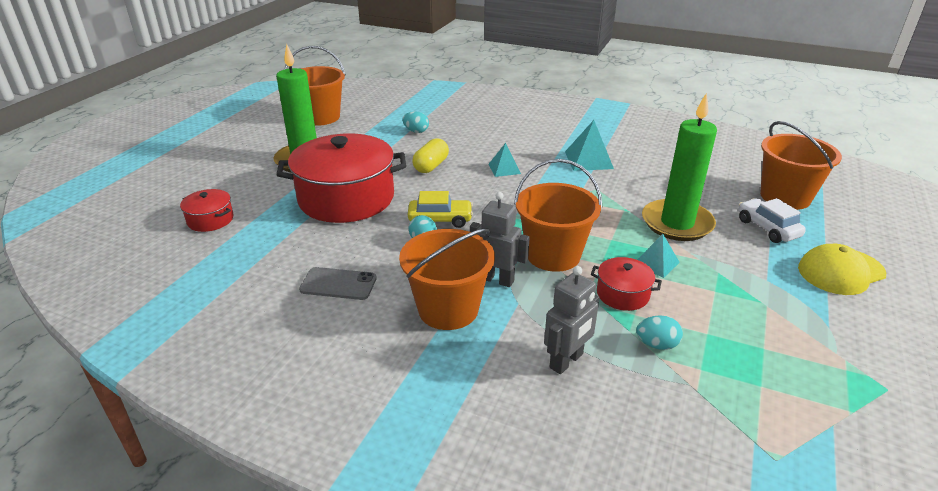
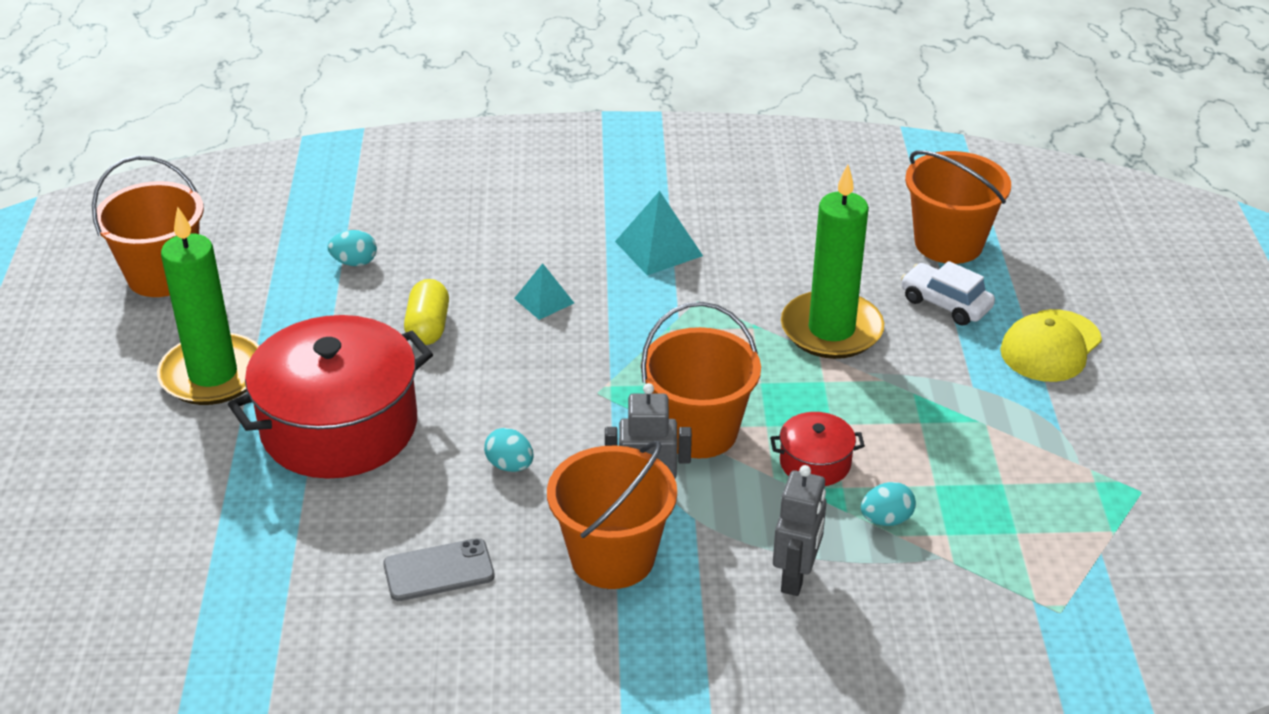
camera: 25 degrees left, 5 degrees up
(210, 220) = (152, 531): red pot -> none
(440, 220) = (509, 422): yellow car -> none
(656, 263) = (834, 402): turquoise pyramid -> none

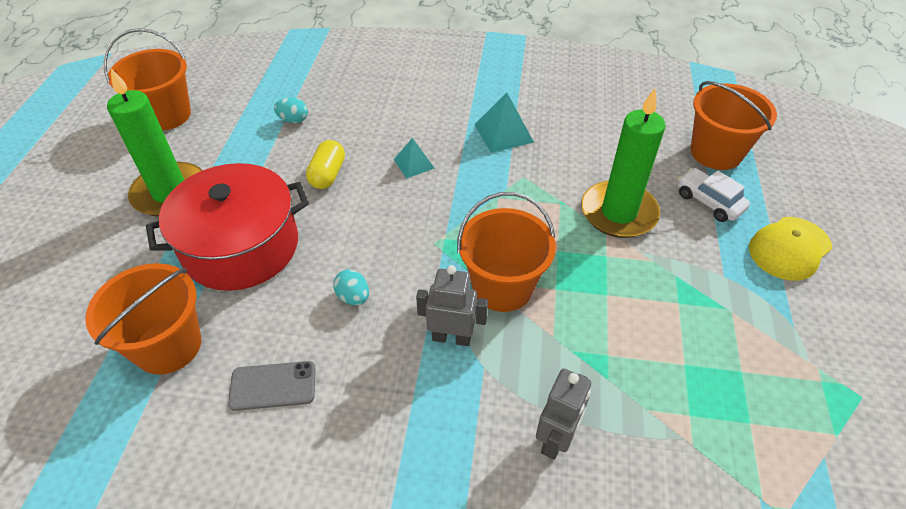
camera: 10 degrees right, 10 degrees up
(612, 557) = (410, 395): orange bucket -> orange bucket (168, 346)
(815, 463) = (589, 328): red pot -> none
(886, 519) = (639, 392): turquoise egg -> none

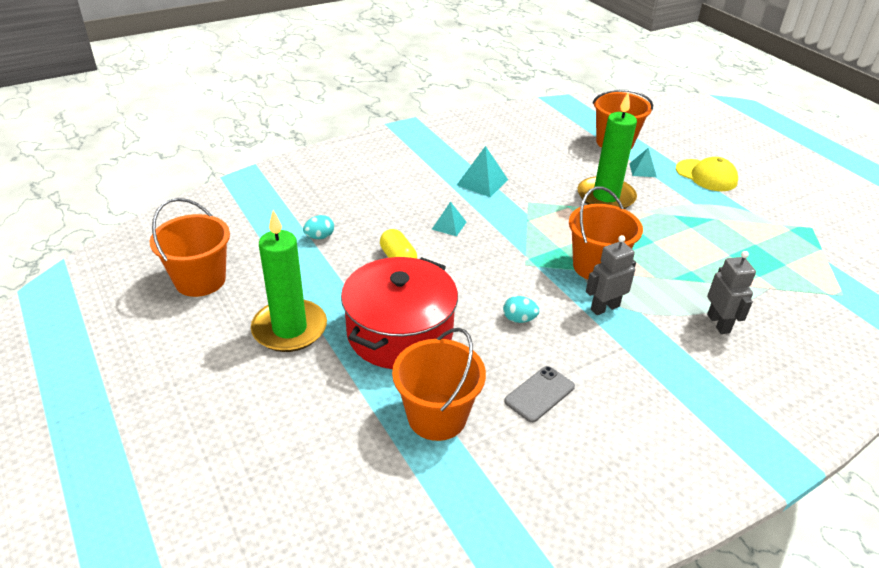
camera: 40 degrees left, 10 degrees down
(708, 202) = (642, 170): white car -> turquoise pyramid
(789, 248) = (706, 175): yellow cap -> yellow cap turned 60 degrees counterclockwise

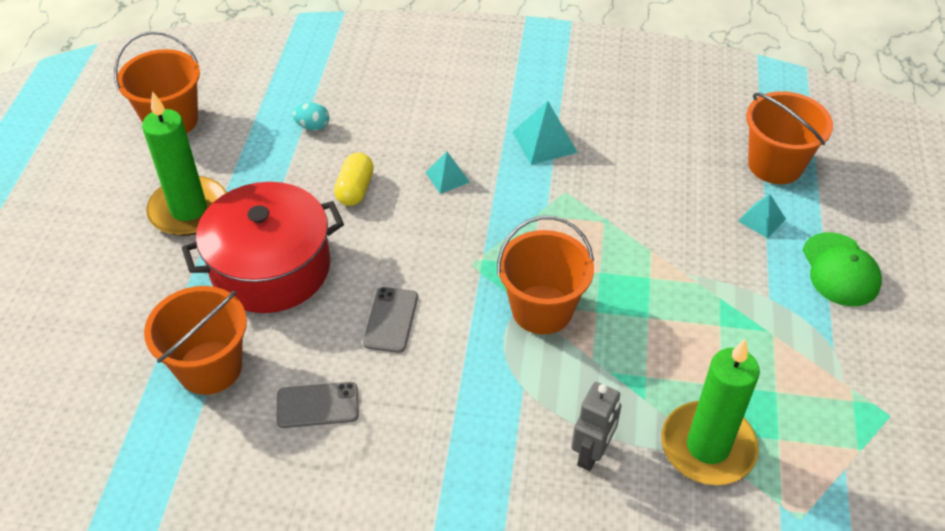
camera: 40 degrees right, 10 degrees up
(519, 319) = (391, 320): turquoise egg -> grey phone
(604, 308) = (491, 359): grey robot -> none
(605, 197) = (665, 232): green candle -> green candle (707, 446)
(706, 175) = (840, 270): yellow cap -> green cap

